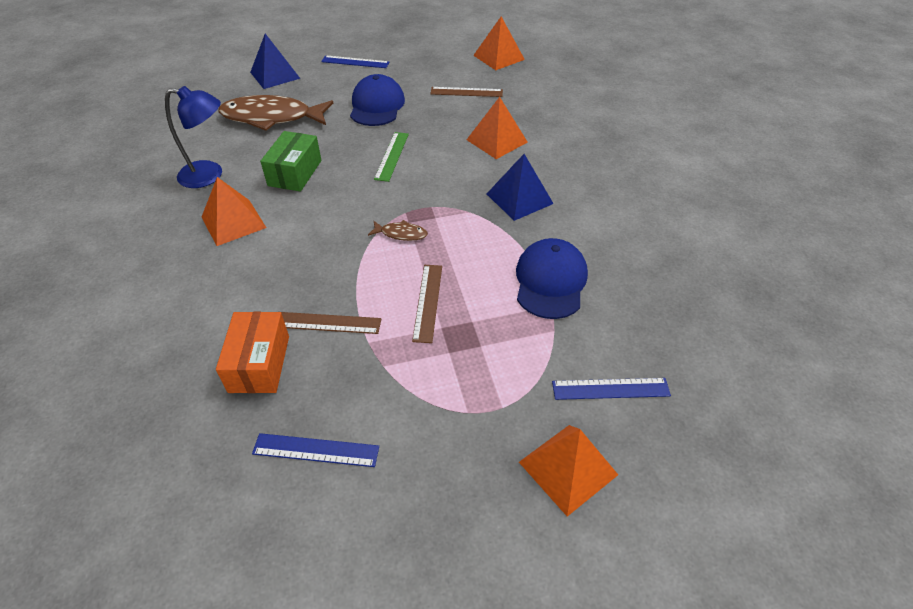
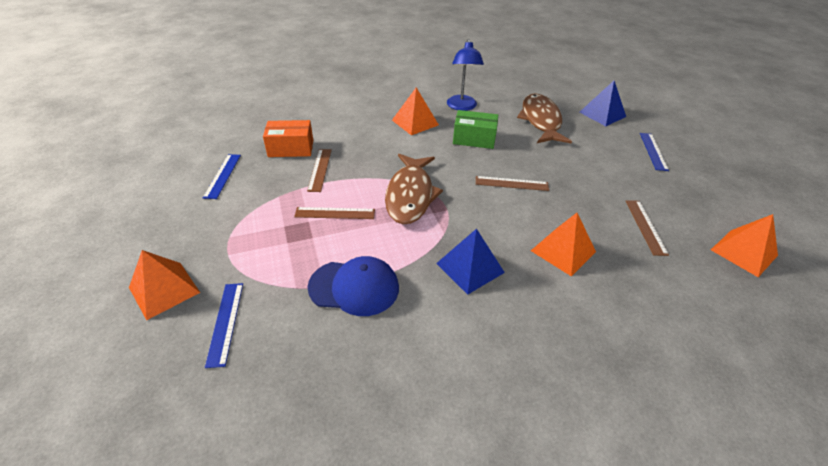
camera: 85 degrees right, 5 degrees down
(377, 106) = (585, 169): blue cap -> none
(391, 156) = (511, 183): green ruler -> brown ruler
(401, 234) = (410, 195): brown fish -> brown fish, size x2.34

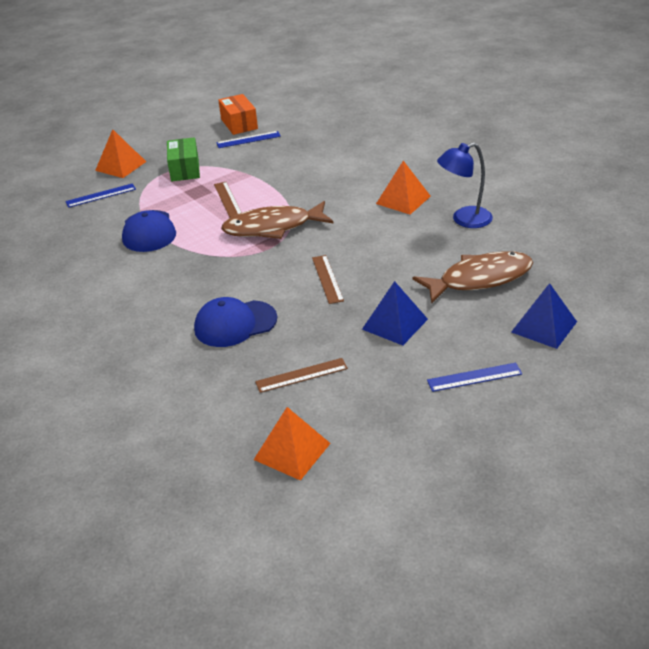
camera: 75 degrees right, 5 degrees down
(291, 148) = (306, 153): orange box -> orange box (239, 124)
(320, 169) = (283, 175): brown ruler -> none
(470, 268) = (191, 277): blue pyramid -> blue pyramid (395, 324)
(474, 139) = (397, 241): green box -> green box (185, 169)
(563, 251) = (235, 324): orange pyramid -> blue cap

